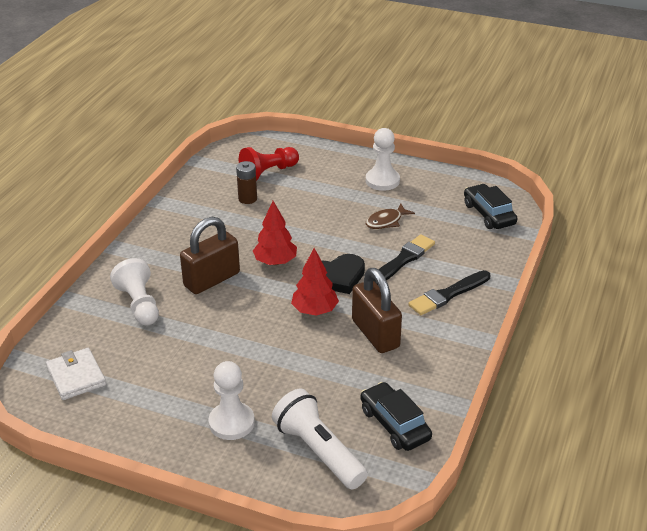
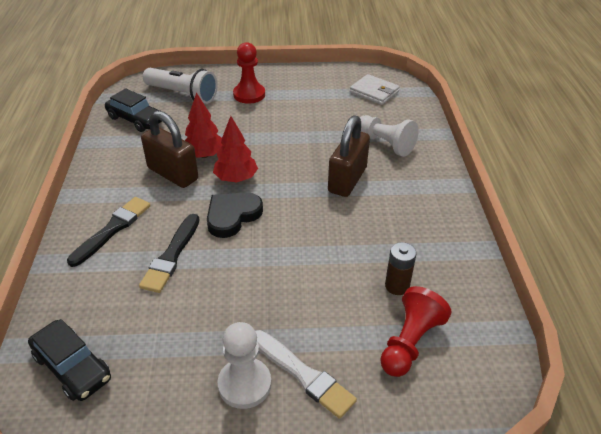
camera: 155 degrees right, 5 degrees up
(231, 422) = (249, 94): white pawn -> red pawn
(275, 262) = (303, 214): red tree -> red tree (204, 155)
(344, 176) = (303, 374): none -> white brush
(386, 221) = (210, 306): brown fish -> none

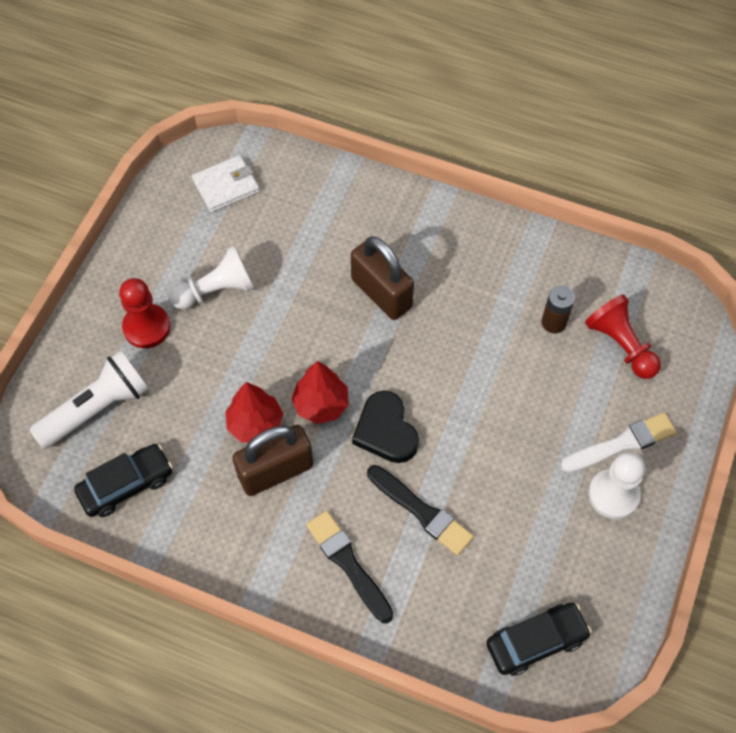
camera: 65 degrees left, 20 degrees up
(385, 144) = (337, 227): white pawn -> white pawn (216, 291)

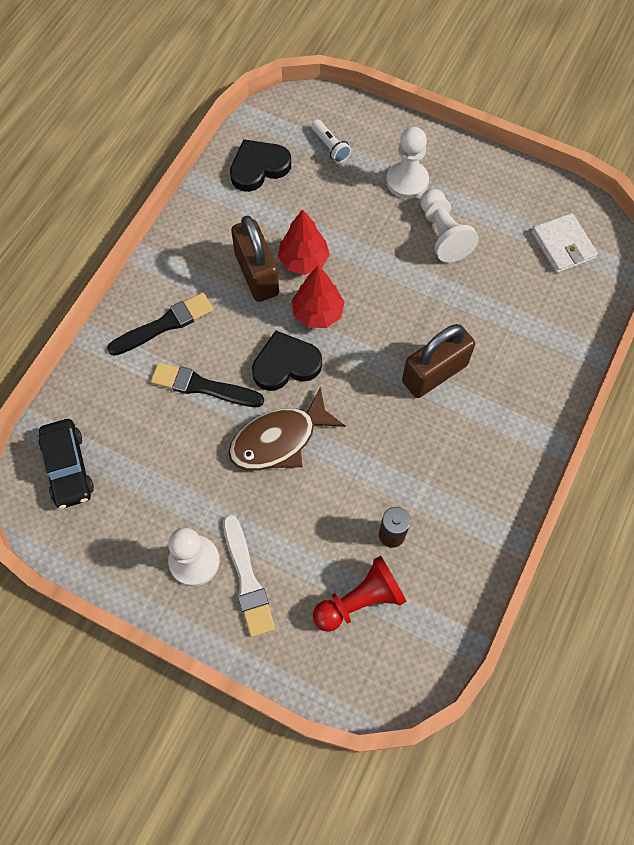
camera: 95 degrees right, 5 degrees up
(97, 409) = (330, 147): white flashlight -> white flashlight, size x0.51
(126, 485) = (259, 167): black car -> black heart
(147, 327) = (407, 181): red pawn -> white pawn
(421, 511) = (203, 386): black brush -> black brush turned 60 degrees clockwise
(472, 429) = (279, 439): none -> brown fish

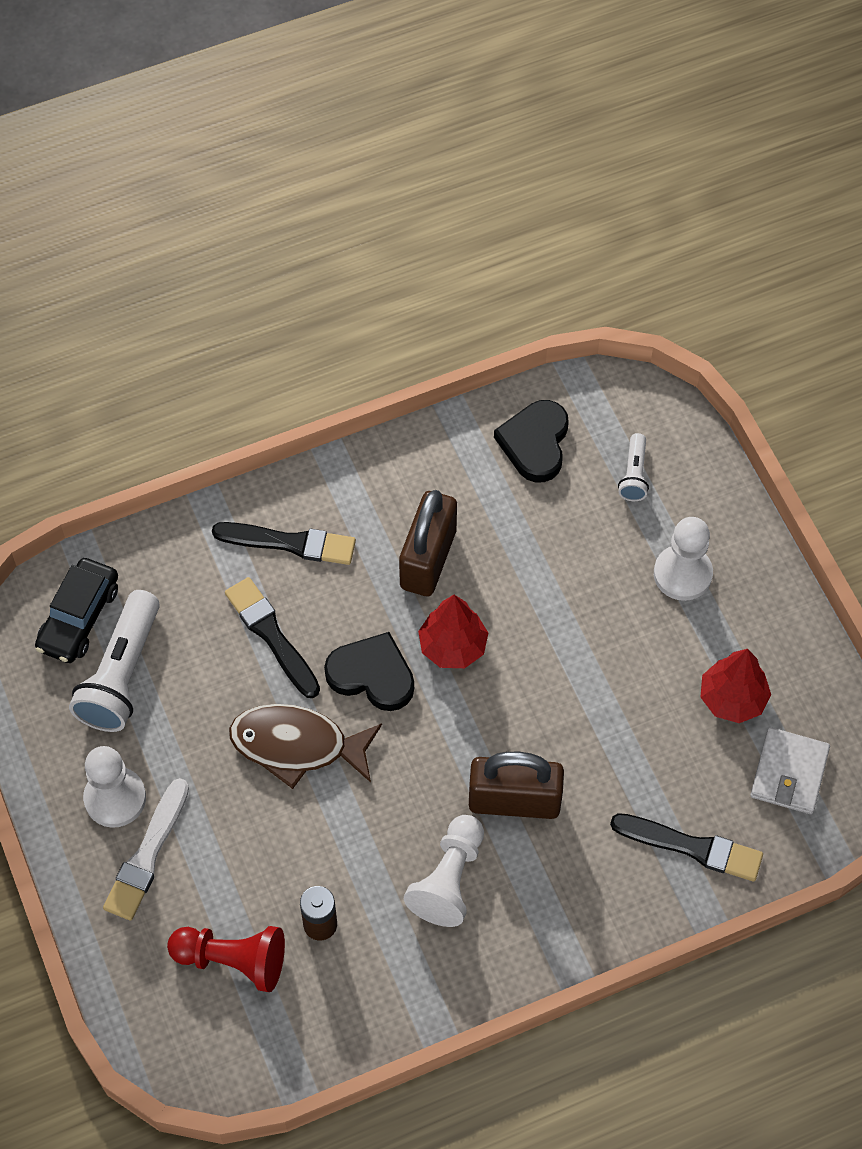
camera: 40 degrees right, 5 degrees down
(128, 482) = (121, 674): none -> white flashlight
(259, 167) = (535, 443): black heart -> black heart turned 90 degrees counterclockwise
(303, 260) = (489, 580): red tree -> red tree (732, 698)
(443, 234) = (666, 661): white pawn -> white pawn (449, 879)
(552, 323) = (692, 847): none -> black brush

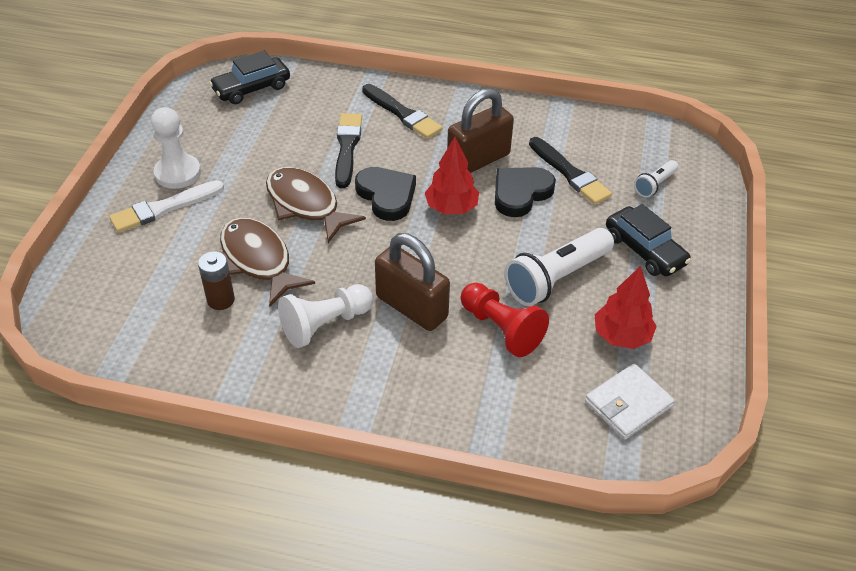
camera: 35 degrees right, 15 degrees down
(121, 674) = (245, 122): white flashlight -> white flashlight (556, 278)
(233, 960) = (150, 287): red pawn -> red pawn (501, 329)
(313, 851) = (258, 260): none -> brown fish
(535, 443) = (601, 140): black heart -> black heart (520, 193)
(682, 574) = (644, 250): white pawn -> black car
(692, 847) = (512, 406): black brush -> black brush (570, 173)

